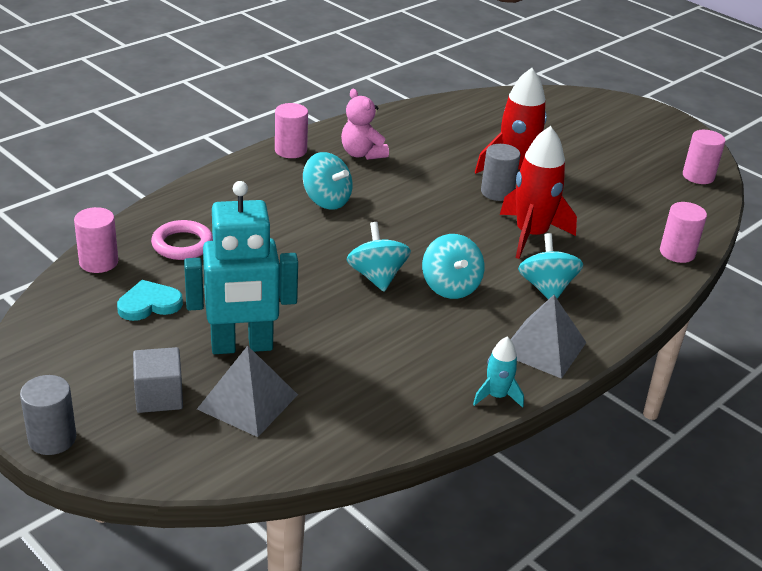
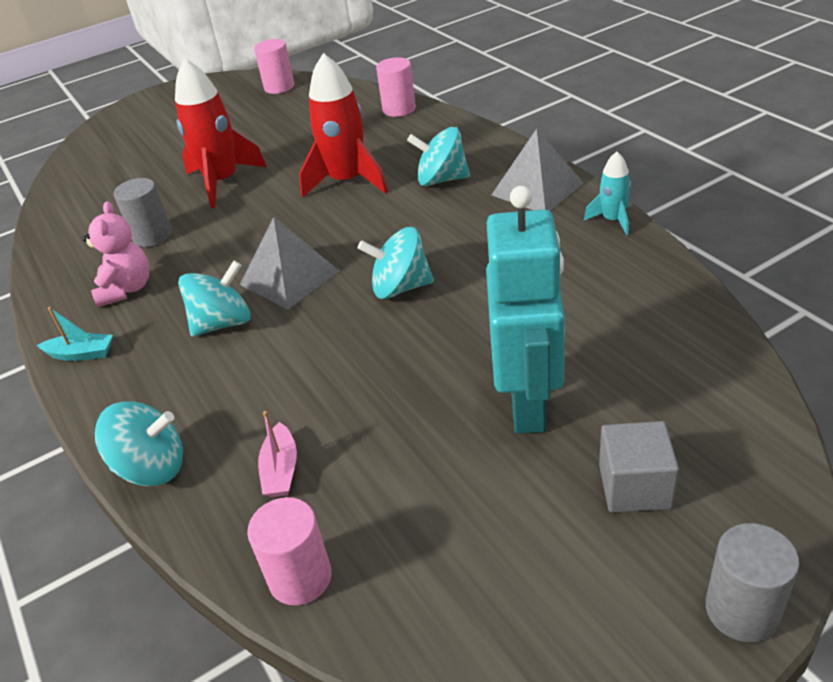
camera: 70 degrees left, 5 degrees up
(149, 304) = (424, 505): turquoise heart -> none
(182, 244) = (281, 470): pink ring -> pink boat
(248, 401) = (637, 398): grey pyramid -> grey pyramid (289, 277)
(290, 150) = (81, 354): pink cylinder -> turquoise boat
(362, 154) = (126, 289): pink teddy bear -> pink teddy bear turned 75 degrees counterclockwise
(450, 287) = (429, 237): turquoise spinning top -> turquoise spinning top (152, 467)
(497, 192) = (259, 196): grey cylinder -> grey cylinder (152, 236)

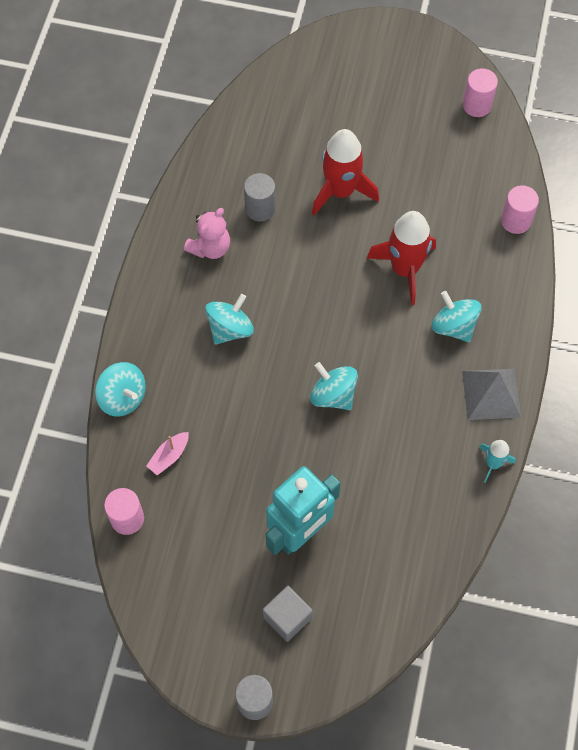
camera: 40 degrees right, 25 degrees up
(81, 354) = (151, 281): turquoise boat -> none
(223, 323) = (230, 329): turquoise spinning top -> turquoise spinning top turned 60 degrees counterclockwise
(289, 277) = (291, 326): grey pyramid -> none

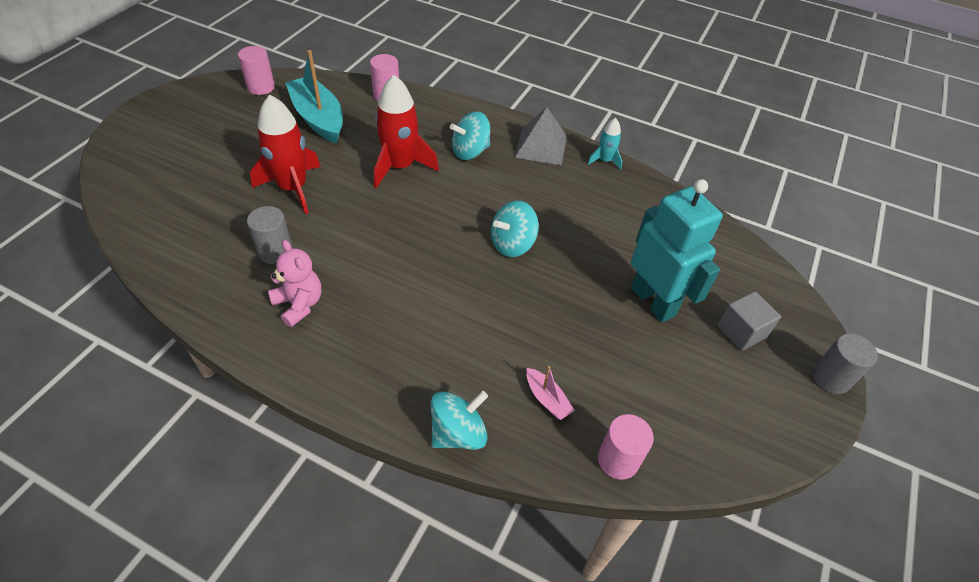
camera: 80 degrees left, 15 degrees down
(230, 329) = (408, 308): turquoise spinning top -> none
(449, 173) = (318, 118): none -> turquoise boat

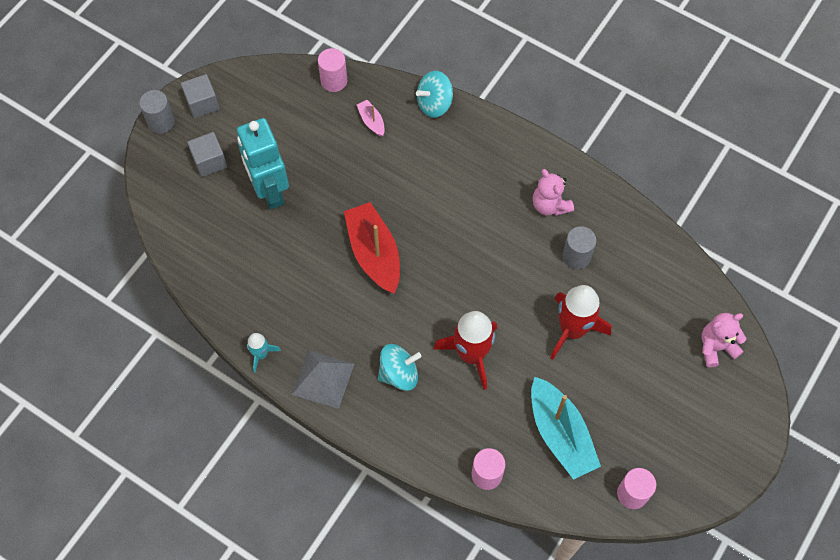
camera: 170 degrees left, 15 degrees up
(140, 180) = (716, 347): none -> pink teddy bear
(512, 244) = (374, 253): turquoise spinning top -> red boat
(791, 408) = (202, 103): none -> grey cube

